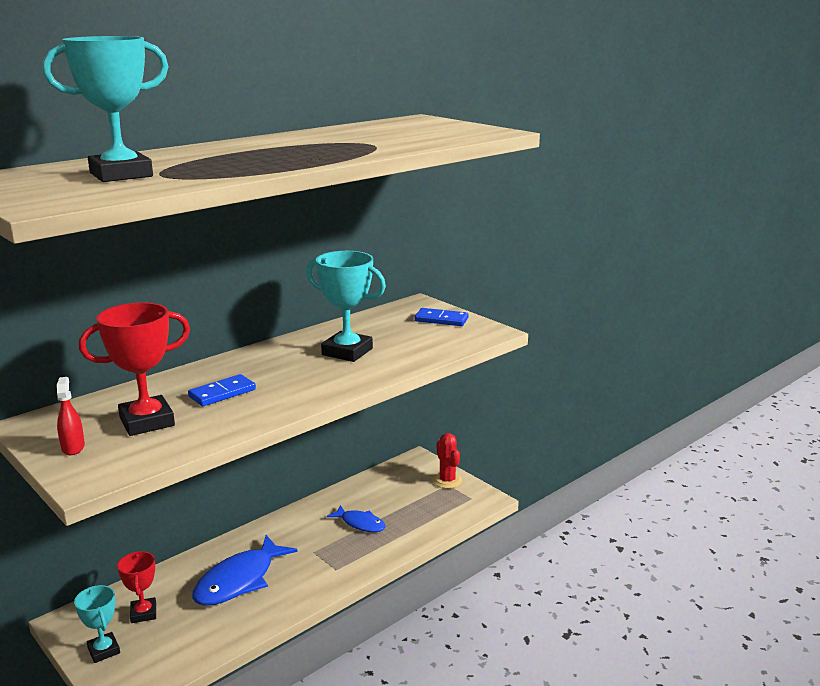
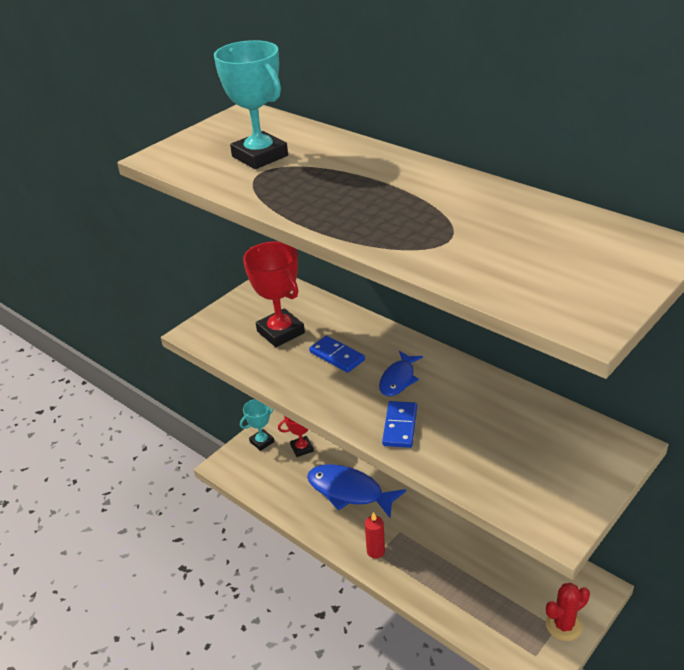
camera: 85 degrees right, 15 degrees up
(73, 447) = (238, 312): red spray bottle -> none
(331, 570) = (375, 551): none -> red candle
(347, 352) = (450, 413): turquoise trophy -> none
(360, 524) = (453, 558): blue fish -> blue fish (398, 379)
(441, 319) = (577, 476): blue domino -> blue domino (400, 426)

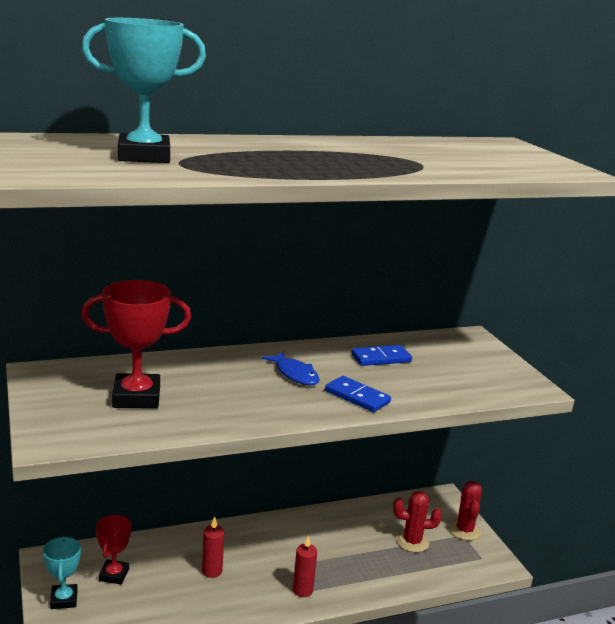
camera: 65 degrees left, 15 degrees down
(337, 356) = (221, 386): blue domino -> blue domino (381, 358)
(349, 491) = (212, 571): blue fish -> red candle
(504, 593) = (412, 542): none -> red cactus

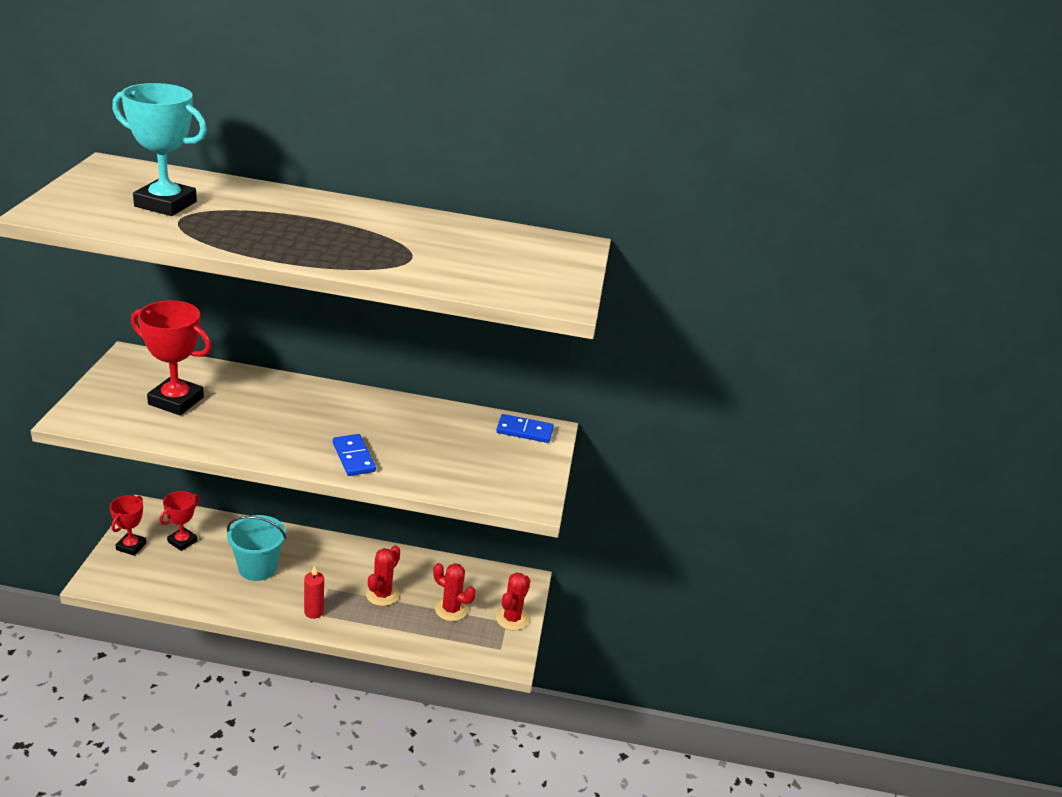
camera: 25 degrees right, 10 degrees up
(64, 599) = (131, 546): turquoise trophy -> red trophy
(212, 571) = (257, 568): red candle -> turquoise bucket
(295, 374) = (327, 420): blue fish -> none
(345, 551) = (382, 594): none -> red cactus
(381, 358) = (426, 427): blue domino -> blue domino (524, 431)

